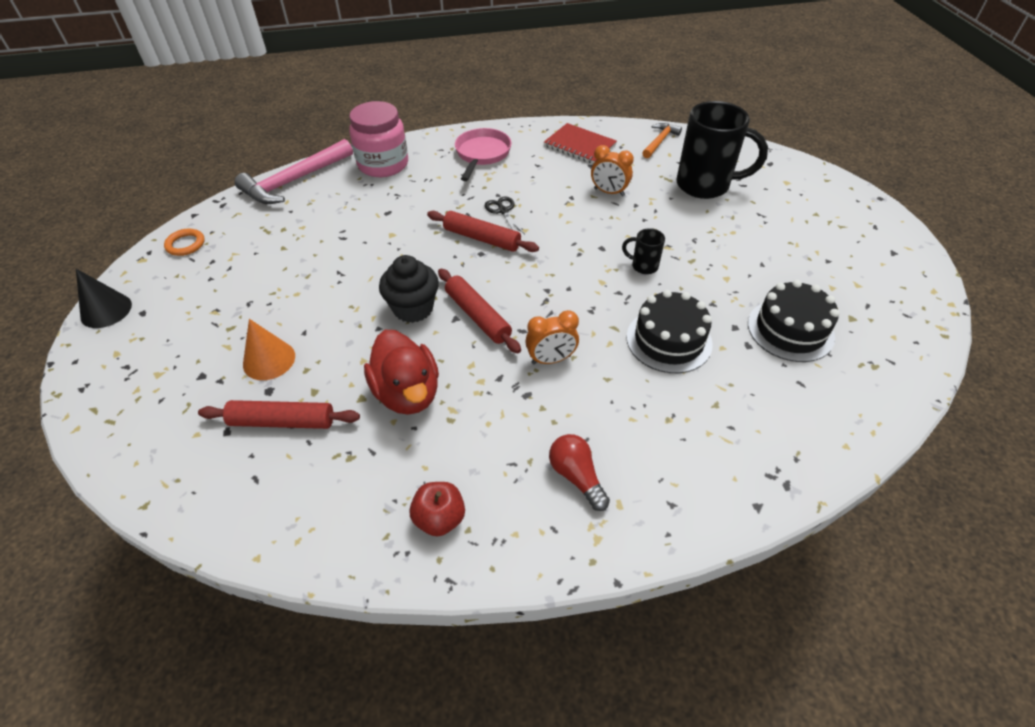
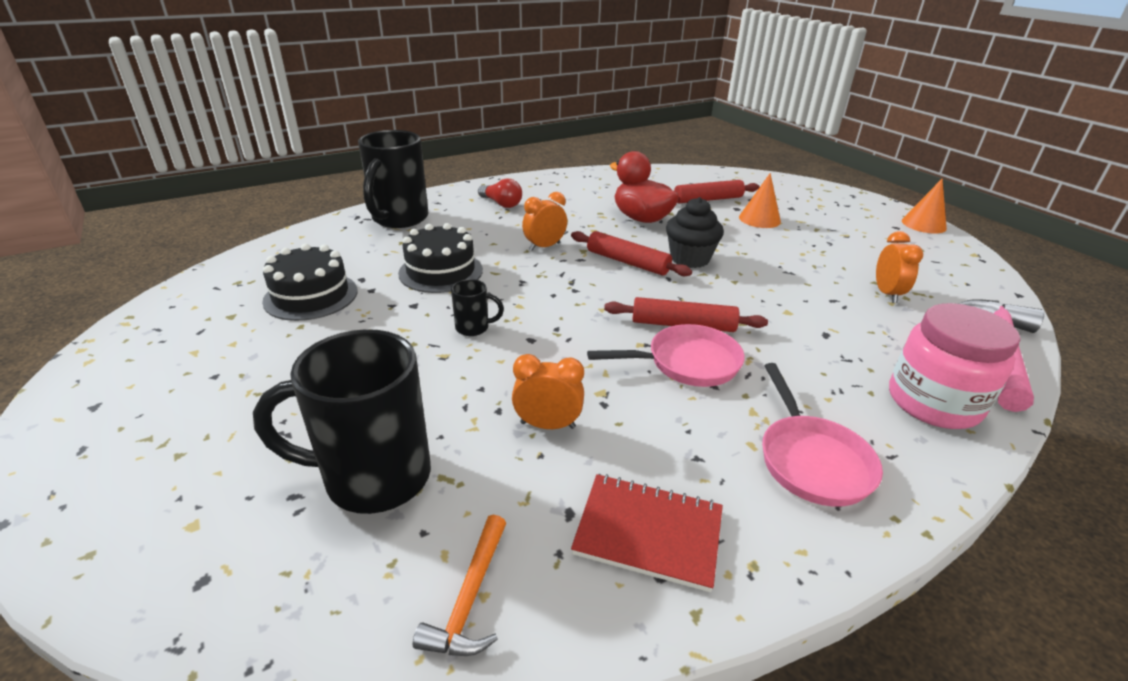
camera: 160 degrees right, 15 degrees down
(106, 310) = (923, 224): black cone -> orange cone
(185, 244) = (965, 270): orange ring -> none
(292, 235) = (887, 294): none -> orange clock
(439, 518) = (575, 184): red apple -> none
(503, 211) = (687, 363): black scissors -> pink pan
(725, 463) = (399, 219): none -> black mug

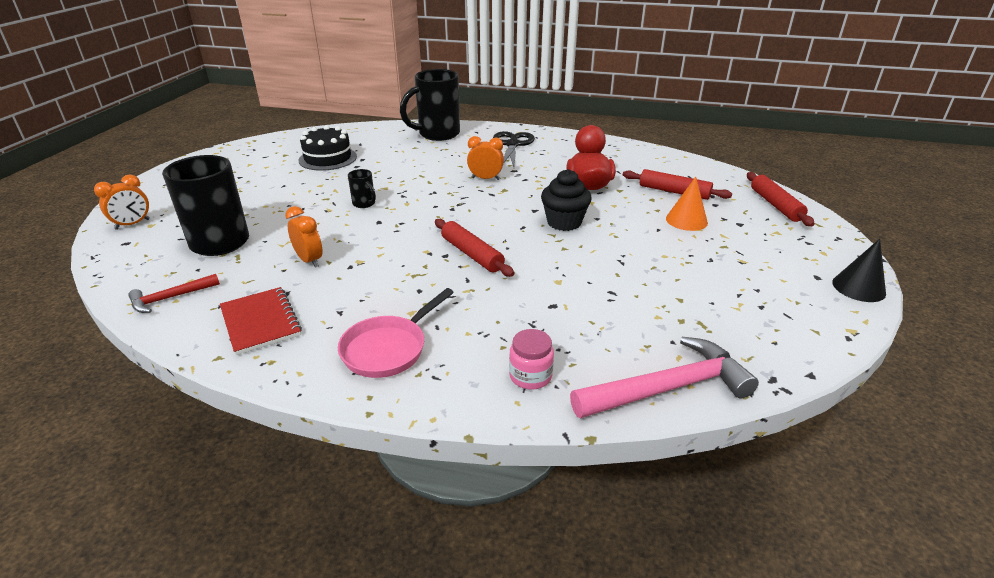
camera: 45 degrees right, 0 degrees up
(441, 271) = (404, 170): black cake -> none
(470, 598) = (170, 298): orange hammer -> red hammer
(501, 204) = (512, 145): red light bulb -> black scissors
(627, 262) = (517, 207): red rolling pin -> red rolling pin (775, 205)
(687, 363) = (430, 272): pink pan -> none
(887, 294) = (669, 310): orange clock -> orange clock (132, 224)
(923, 224) = (858, 287): orange cone -> black cone
(933, 402) = (530, 376): pink jar -> pink jar, size x0.54

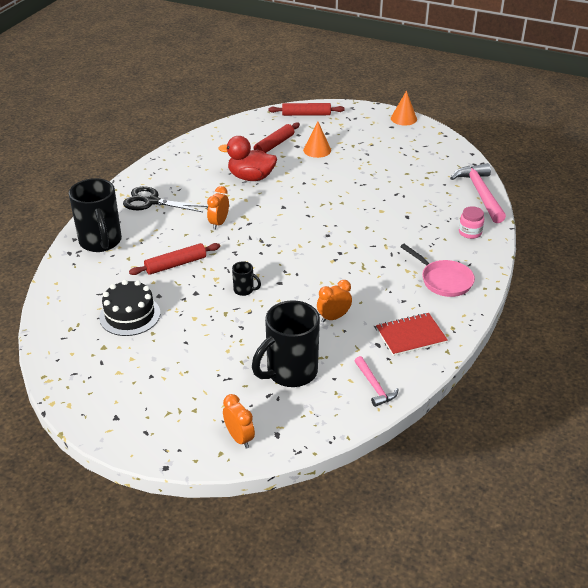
camera: 80 degrees left, 5 degrees up
(170, 298) = (374, 386): red hammer -> pink hammer
(364, 204) = (244, 290): black mug -> black mug turned 60 degrees clockwise
(472, 254) = (341, 241): red rolling pin -> red rolling pin (176, 264)
(564, 222) = (306, 197): black cupcake -> none
(858, 287) = (403, 118): black cone -> orange cone

